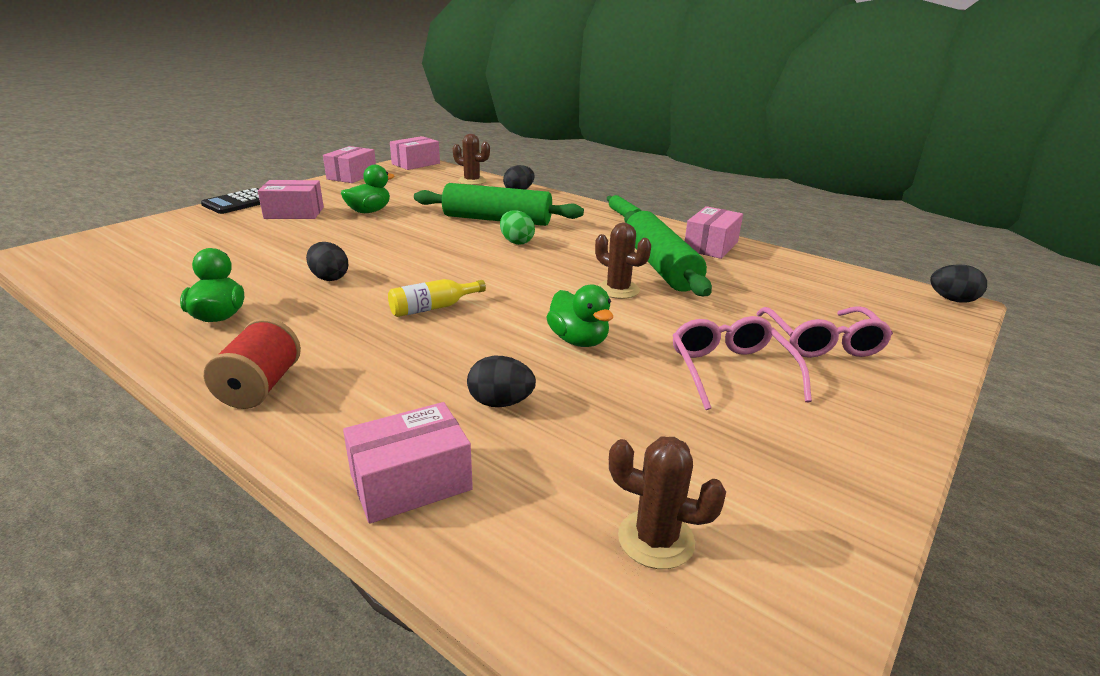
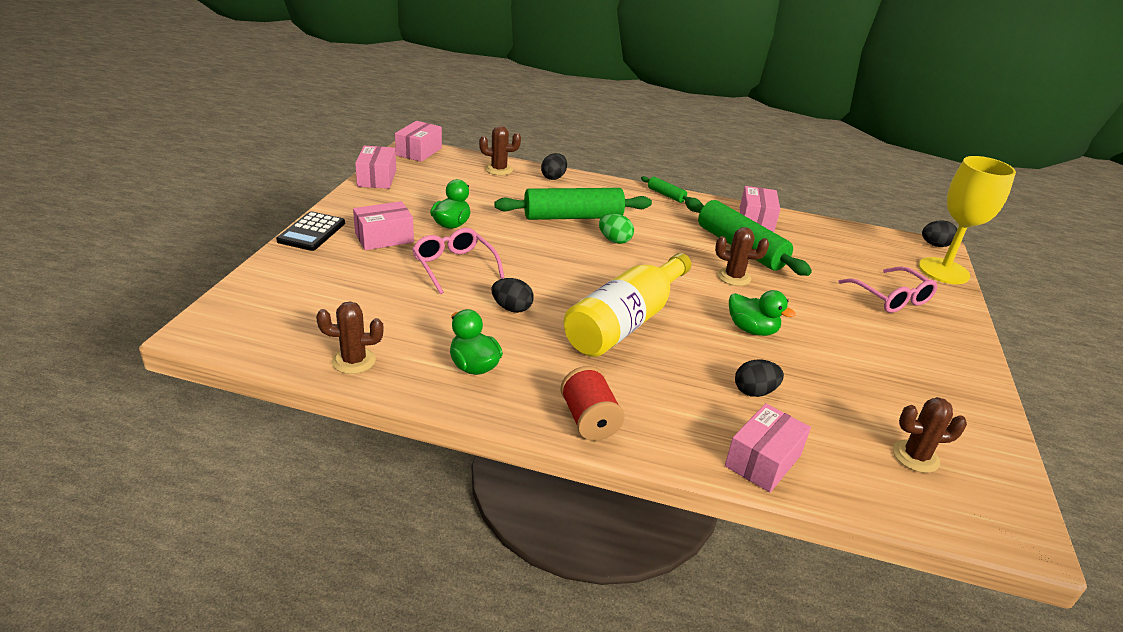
camera: 25 degrees left, 5 degrees up
(121, 292) = (354, 361): none -> brown cactus
(433, 308) = (625, 322): yellow bottle -> yellow bottle, size x2.27
(731, 371) = (860, 333): pink glasses -> pink glasses (454, 266)
(940, 327) = (943, 271): none -> yellow goblet

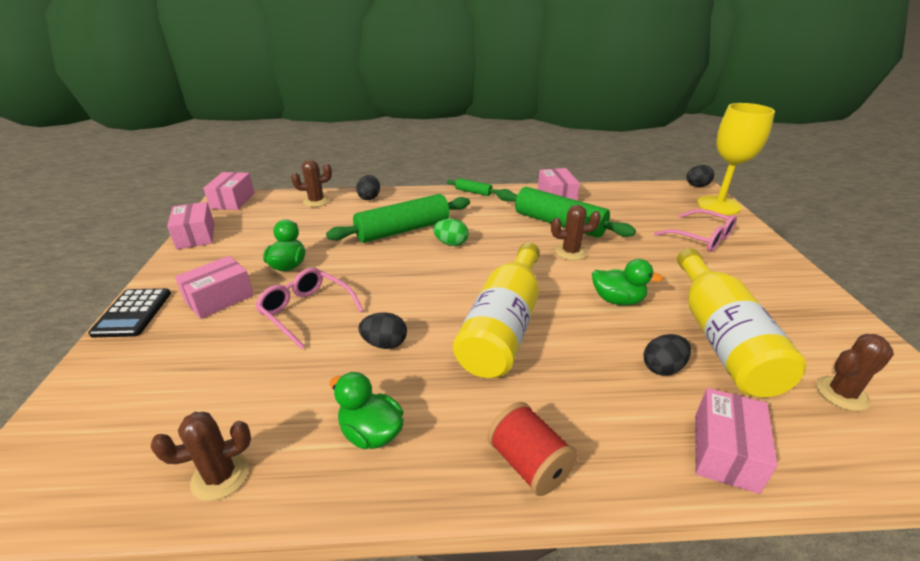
camera: 15 degrees left, 0 degrees up
(833, 386) = (721, 338): none -> yellow bottle

